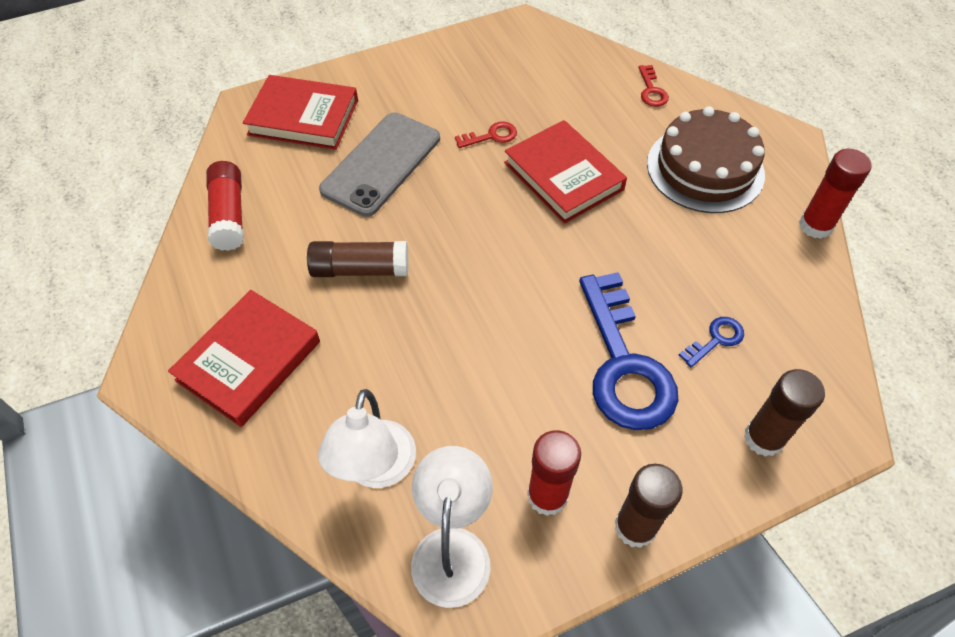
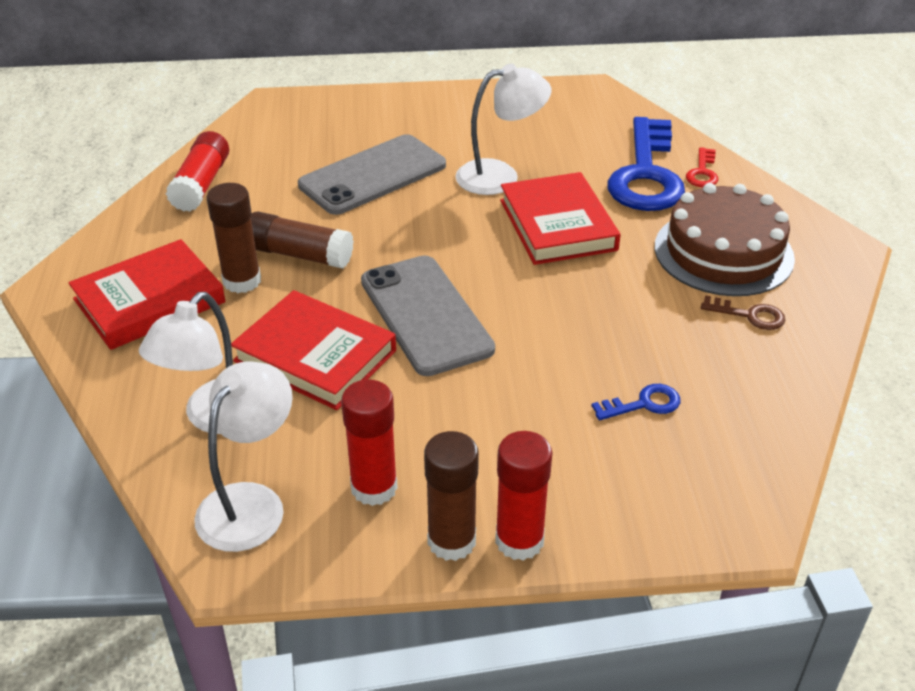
camera: 20 degrees right, 15 degrees down
(303, 117) = (319, 123): red book -> red book (315, 356)
(491, 136) = (500, 176): red key -> white lamp
(501, 302) = (425, 315): none -> grey phone
(624, 364) = (525, 398): blue key -> blue key (646, 174)
(753, 226) = (749, 315): none -> brown key
(763, 438) = (646, 505): brown glue stick -> brown glue stick (242, 281)
(815, 226) = (827, 331): red glue stick -> red glue stick (519, 540)

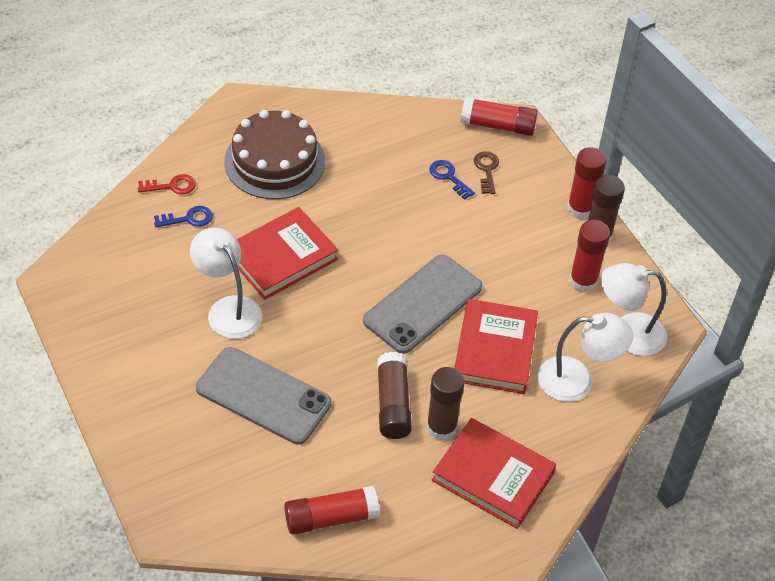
camera: 115 degrees left, 10 degrees up
(646, 174) = (188, 219): blue key -> blue key, size x0.43
(745, 498) = (498, 125): none -> red glue stick
(749, 315) = (339, 141): brown key -> brown key (486, 170)

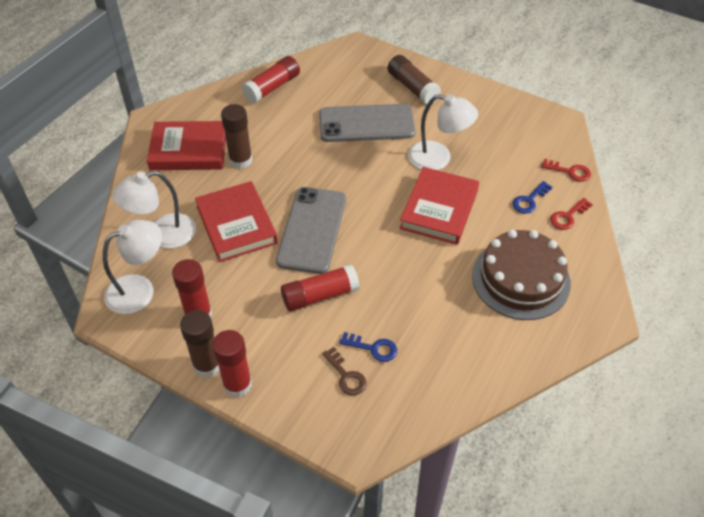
camera: 150 degrees right, 0 degrees up
(116, 223) = (570, 171): none -> red key
(393, 404) = (282, 158): brown glue stick -> brown glue stick (412, 87)
(498, 125) = (370, 434): red glue stick -> red glue stick (320, 295)

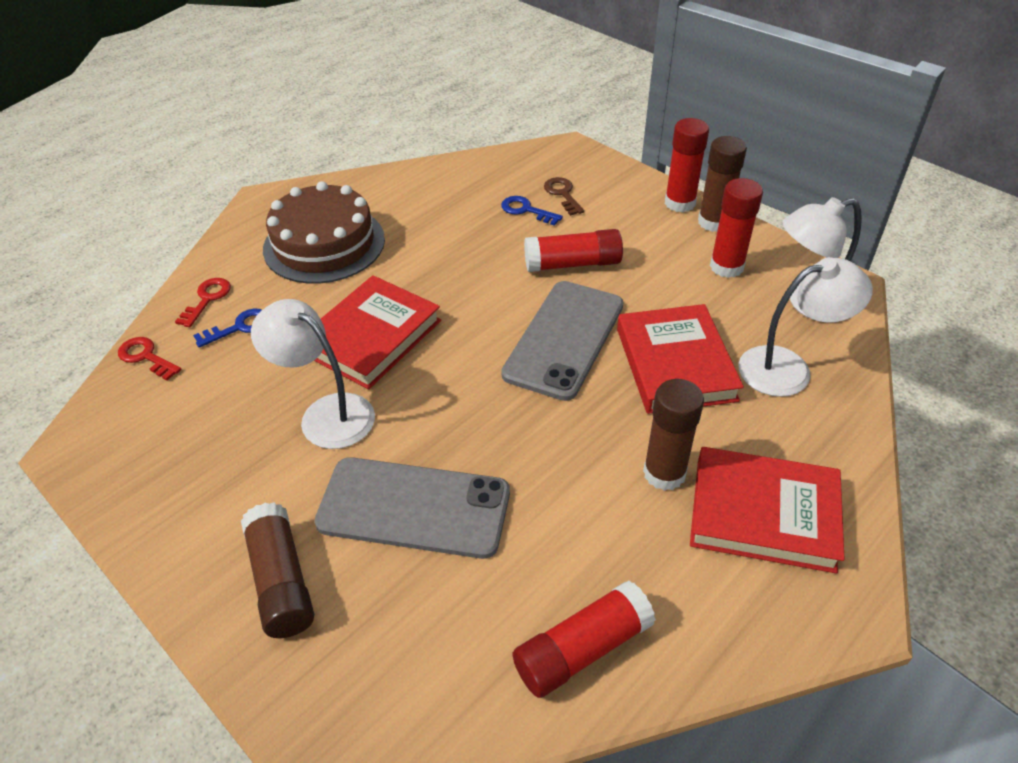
camera: 165 degrees left, 5 degrees down
(568, 216) = (207, 299): red key -> red key turned 45 degrees counterclockwise

